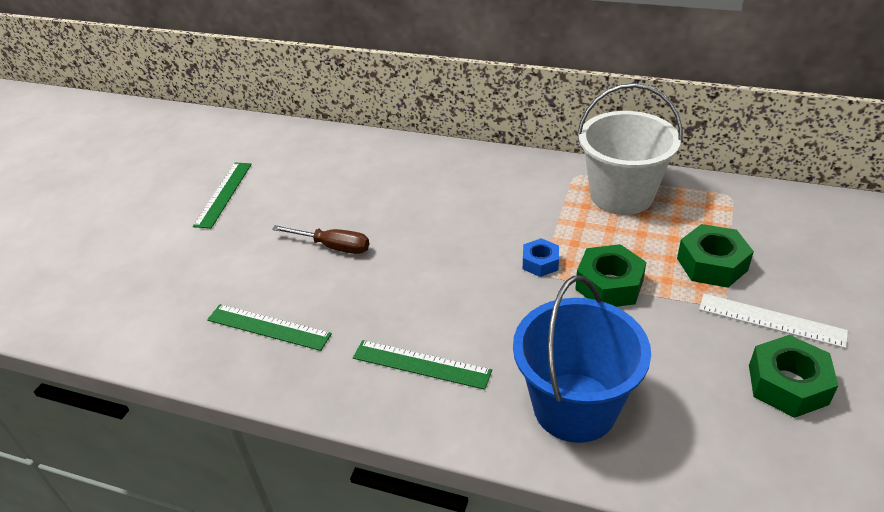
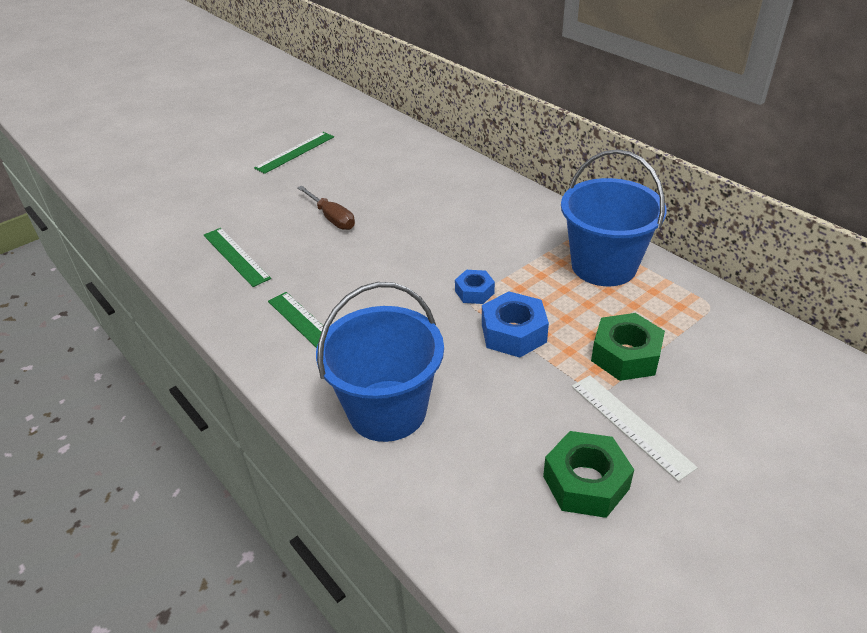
camera: 30 degrees right, 0 degrees up
(609, 285) = (513, 333): green nut -> blue nut
(621, 195) = (604, 266): white bucket -> blue bucket

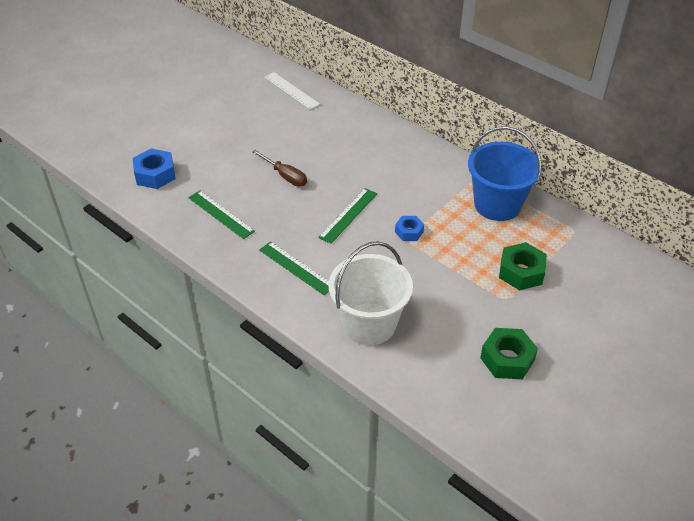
camera: 10 degrees left, 5 degrees up
(295, 152) = (236, 116): green ruler -> green ruler (348, 215)
(387, 410) = (369, 324): blue bucket -> white bucket
(513, 333) = (443, 261): blue nut -> blue nut (155, 174)
(630, 425) = (530, 320): white ruler -> white ruler (291, 90)

